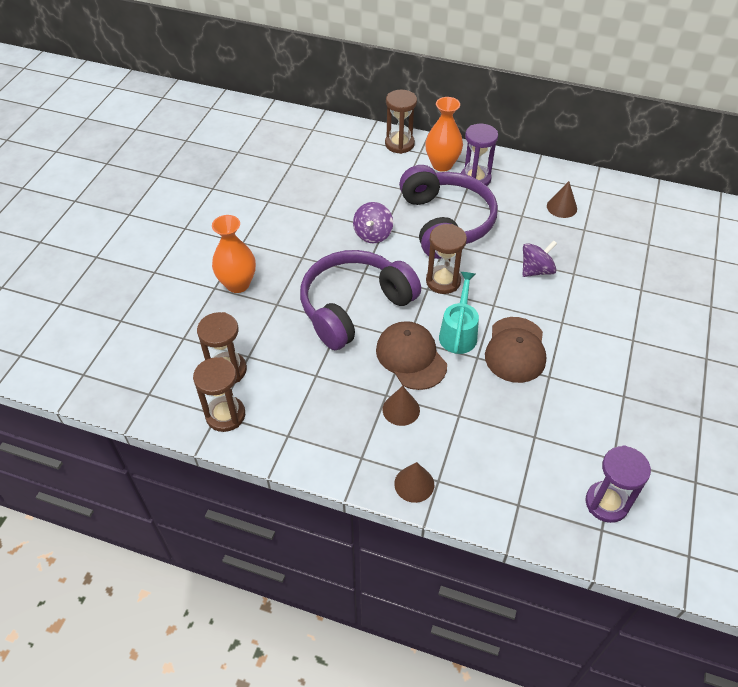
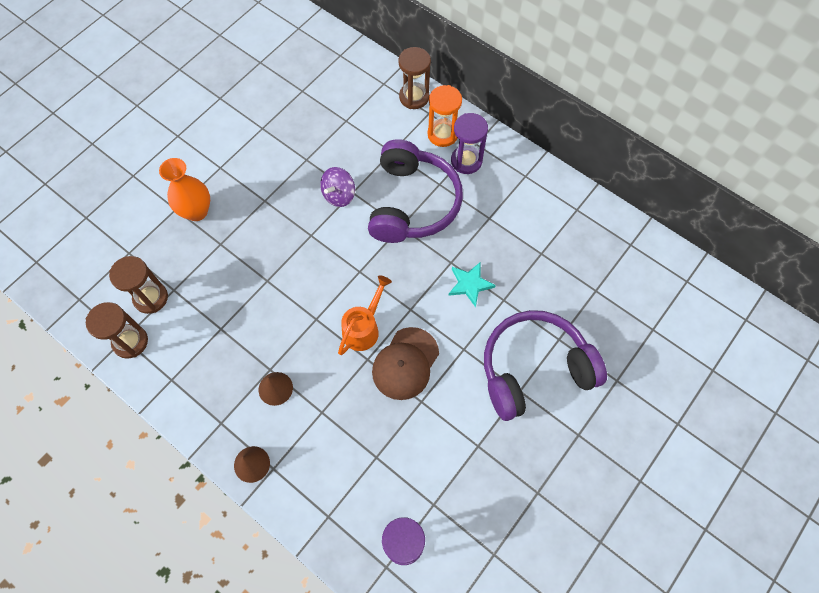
camera: 20 degrees right, 15 degrees up
(354, 307) = (285, 269): purple headphones -> purple headphones (534, 369)
(411, 357) = (309, 339): brown cap -> none
(442, 165) = (442, 134): orange vase -> orange hourglass
(443, 281) = (377, 268): brown hourglass -> none
(458, 333) = (364, 328): turquoise watering can -> orange watering can
(536, 270) = (470, 284): purple spinning top -> turquoise star
(561, 207) = (533, 220): brown cone -> none

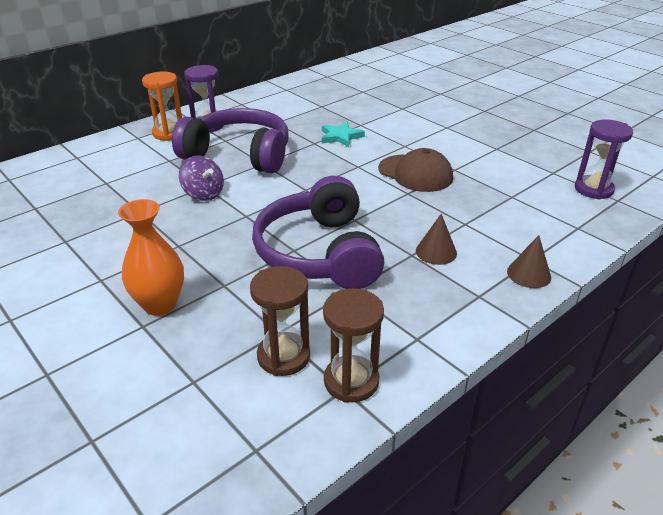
camera: 80 degrees left, 30 degrees down
(364, 328) = (372, 192): orange watering can -> none
(414, 97) = (111, 143): brown hourglass -> none
(534, 369) = (428, 119): purple headphones -> purple headphones (319, 253)

